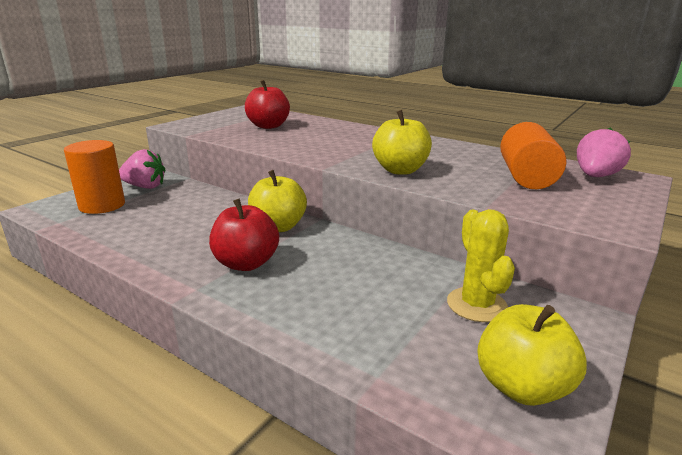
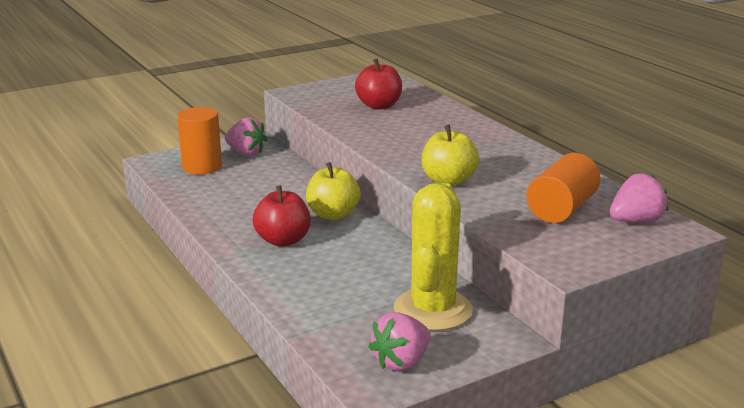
camera: 25 degrees right, 0 degrees up
(476, 305) = (432, 310): yellow cactus -> yellow cactus, size x1.56
(521, 386) = (401, 362): yellow apple -> pink strawberry

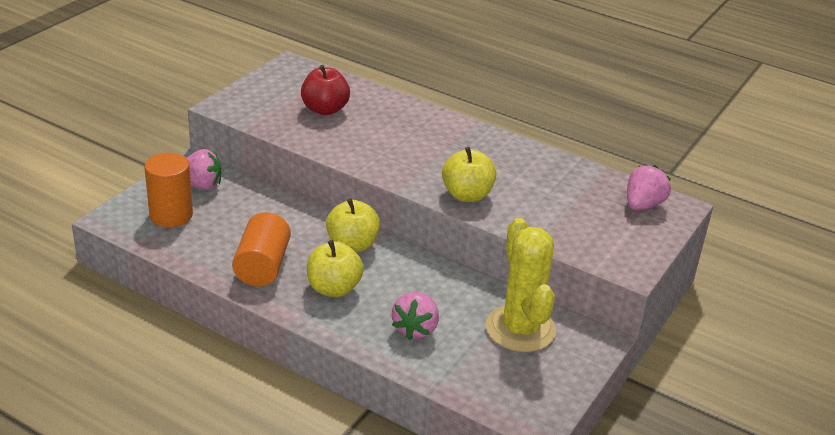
camera: 30 degrees left, 10 degrees up
(283, 240) = (333, 288): red apple -> yellow apple
(401, 362) = (537, 389): pink strawberry -> pink strawberry (415, 329)
(561, 209) = (580, 206): orange cylinder -> orange cylinder (262, 266)

